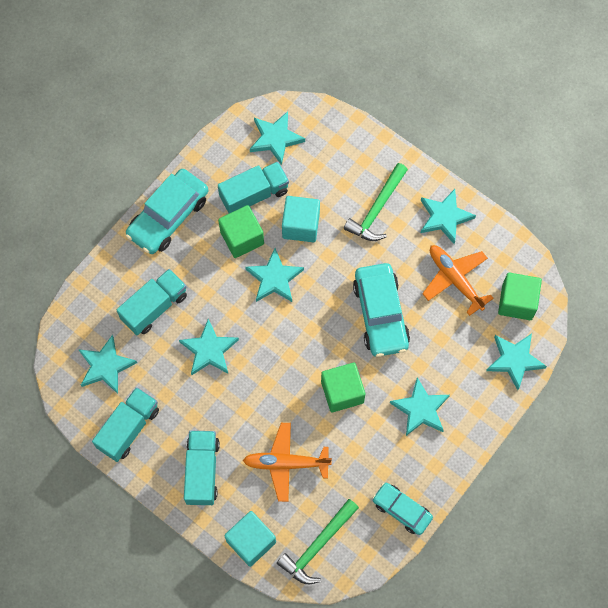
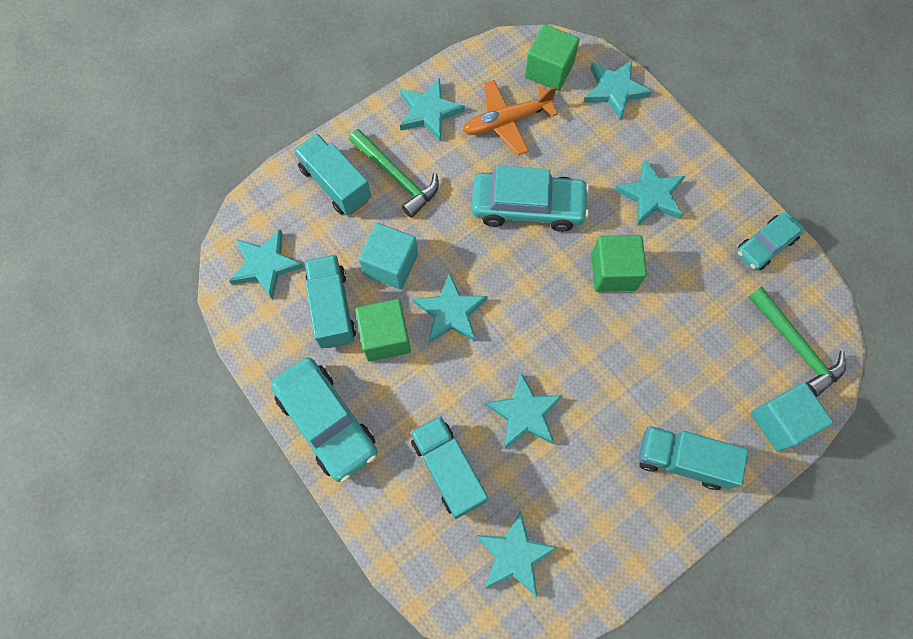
camera: 75 degrees left, 0 degrees up
(128, 428) = (607, 543): turquoise truck -> turquoise truck (335, 184)
(286, 463) = (690, 356): orange plane -> none

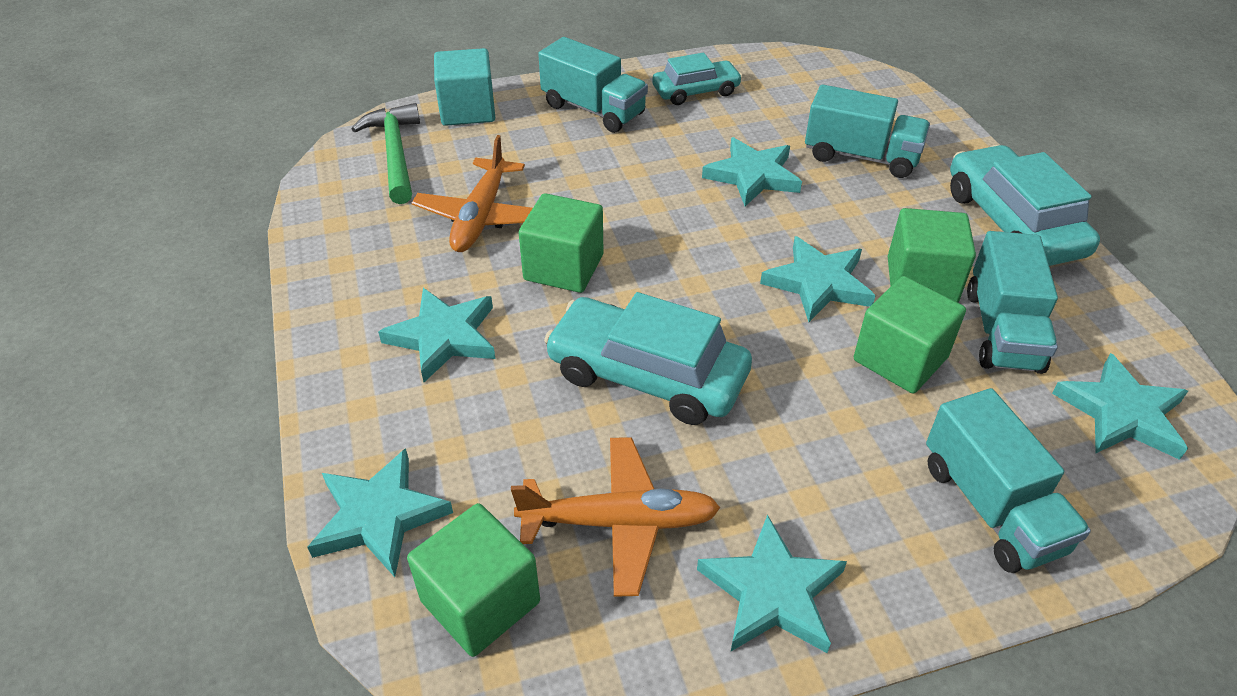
camera: 160 degrees left, 25 degrees down
(390, 265) = (900, 359): turquoise cube -> green cube
(396, 177) = (867, 484): green hammer -> none
(448, 470) = (861, 156): turquoise truck -> turquoise truck turned 60 degrees counterclockwise
(514, 555) = (805, 93): turquoise star -> none
(692, 300) = (481, 216): none -> orange plane
(765, 245) = (337, 242): turquoise car -> turquoise car (696, 91)

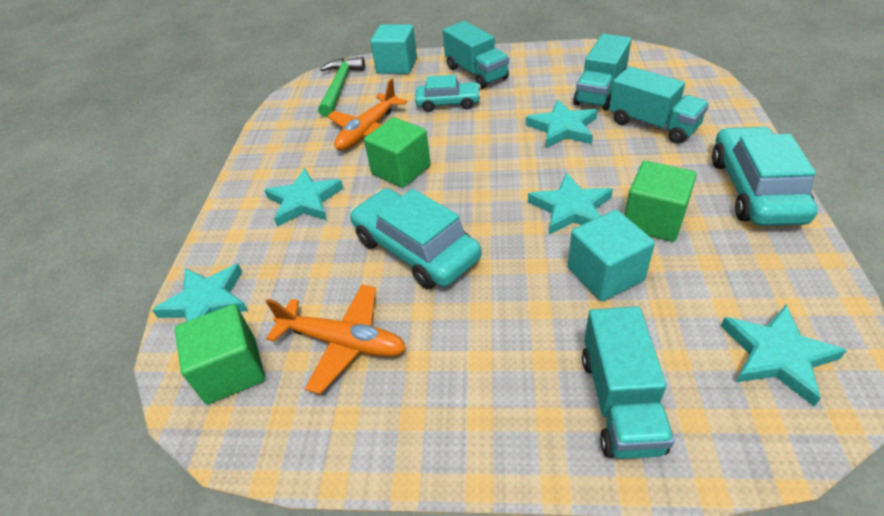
camera: 25 degrees right, 0 degrees up
(696, 91) = (553, 68): turquoise car -> turquoise car (448, 103)
(772, 592) = (418, 418): turquoise star -> none
(900, 359) = (605, 274): green cube -> turquoise cube
(1002, 330) = (702, 269): turquoise truck -> turquoise truck (600, 92)

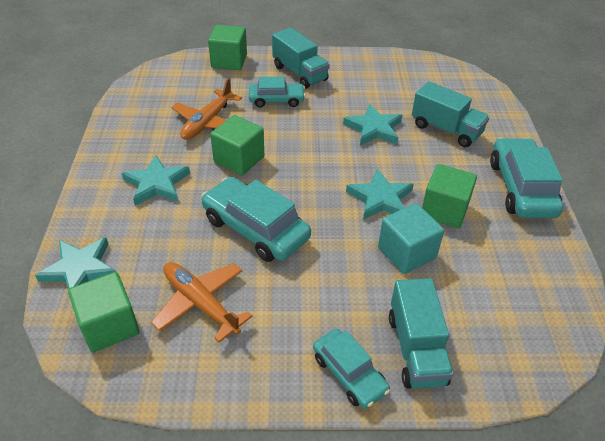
camera: 10 degrees left, 0 degrees up
(339, 87) = (178, 78): green hammer -> none
(343, 342) = (201, 303): orange plane -> orange plane turned 150 degrees counterclockwise
(397, 65) = (229, 61): turquoise cube -> green cube
(528, 435) = (349, 374): none -> turquoise car
(600, 92) = (404, 98): turquoise truck -> none
(777, 355) = (528, 316): turquoise star -> none

